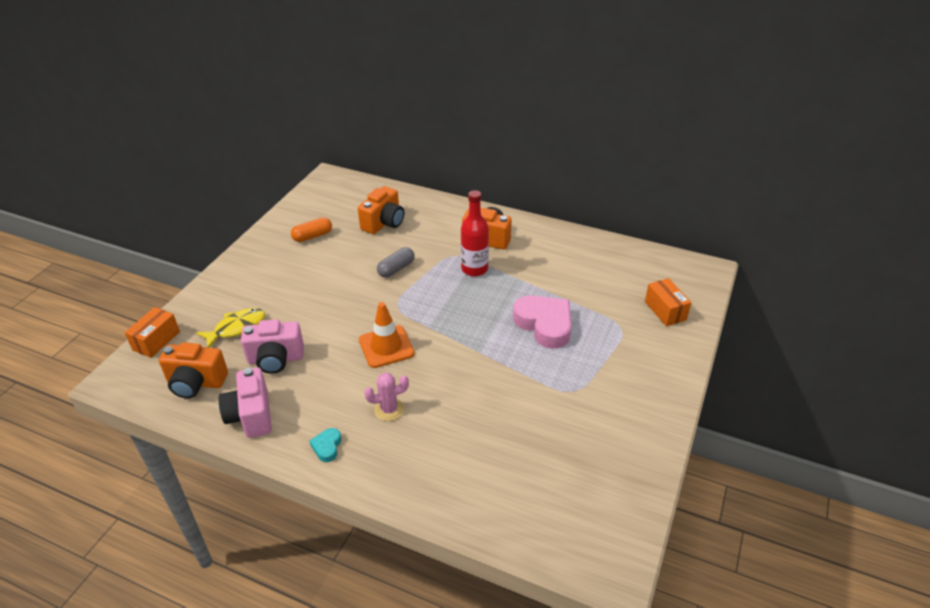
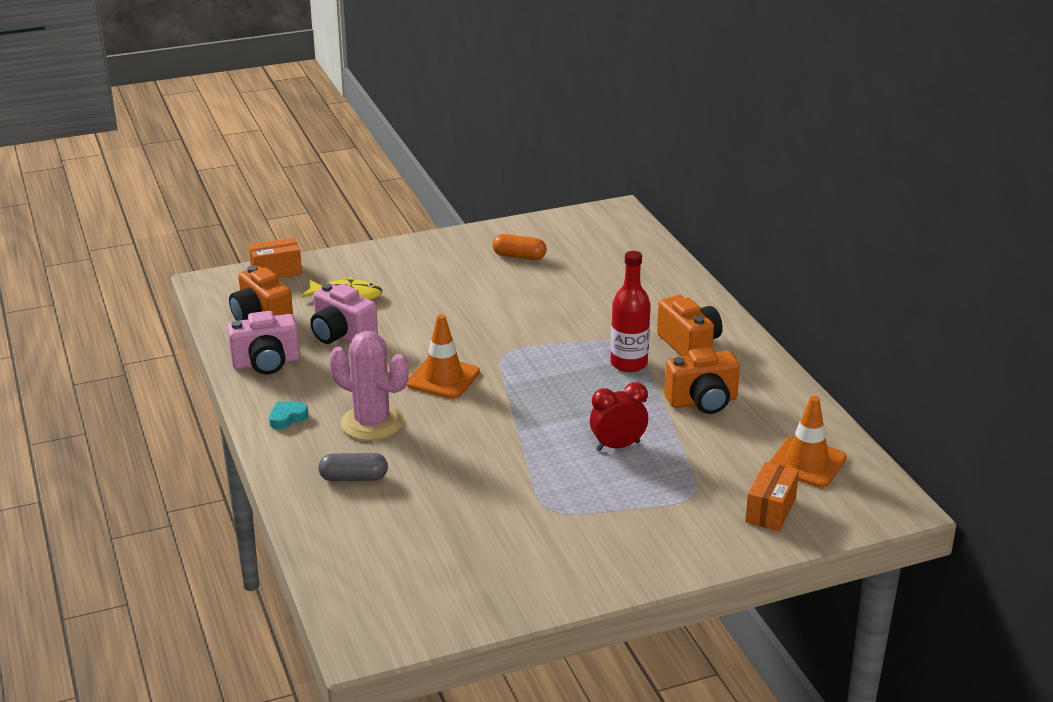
camera: 45 degrees right, 10 degrees down
(251, 416) = (266, 363): pink camera -> pink camera turned 135 degrees counterclockwise
(384, 223) = (605, 278): orange camera -> orange camera (702, 402)
(389, 409) = (372, 423): pink cactus -> pink cactus, size x1.73
(396, 269) = (552, 323): grey capsule -> grey capsule (354, 478)
(544, 324) = (617, 446): pink heart -> red clock
(639, 272) = (807, 463): none -> orange traffic cone

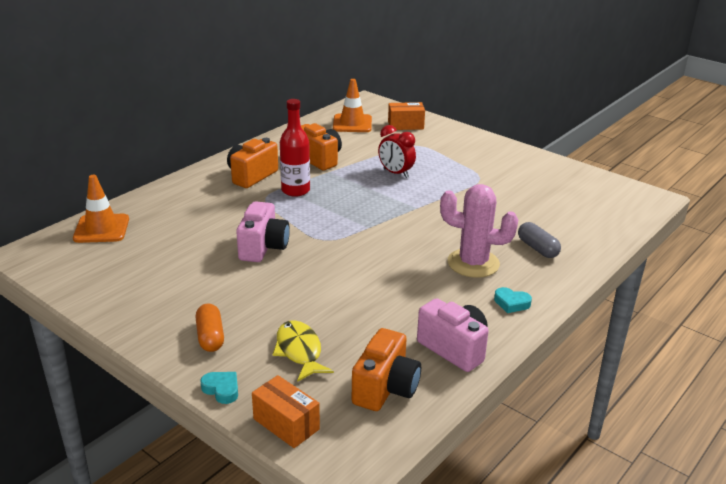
camera: 120 degrees left, 0 degrees up
(340, 257) = (222, 389): none -> turquoise heart
(342, 335) = (371, 325): pink camera -> pink camera (263, 248)
(372, 423) = (473, 263): pink cactus -> pink cactus turned 75 degrees counterclockwise
(443, 378) = (385, 254): orange traffic cone -> orange traffic cone (101, 229)
(519, 256) = (152, 279): orange capsule -> orange capsule (210, 337)

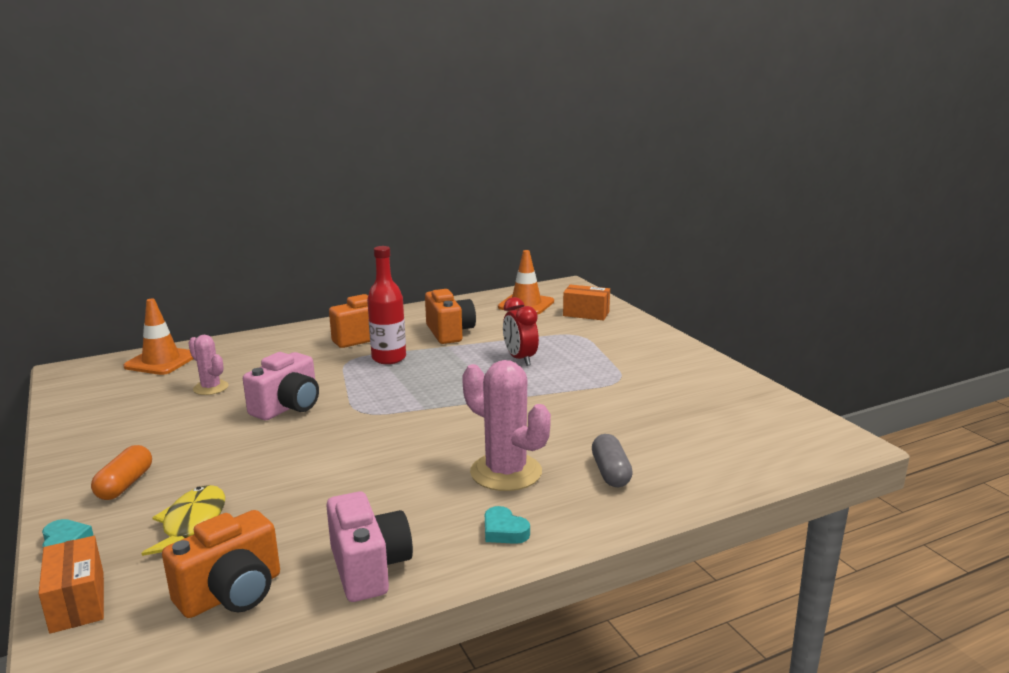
camera: 25 degrees right, 10 degrees down
(178, 244) = (211, 388): none -> pink cactus

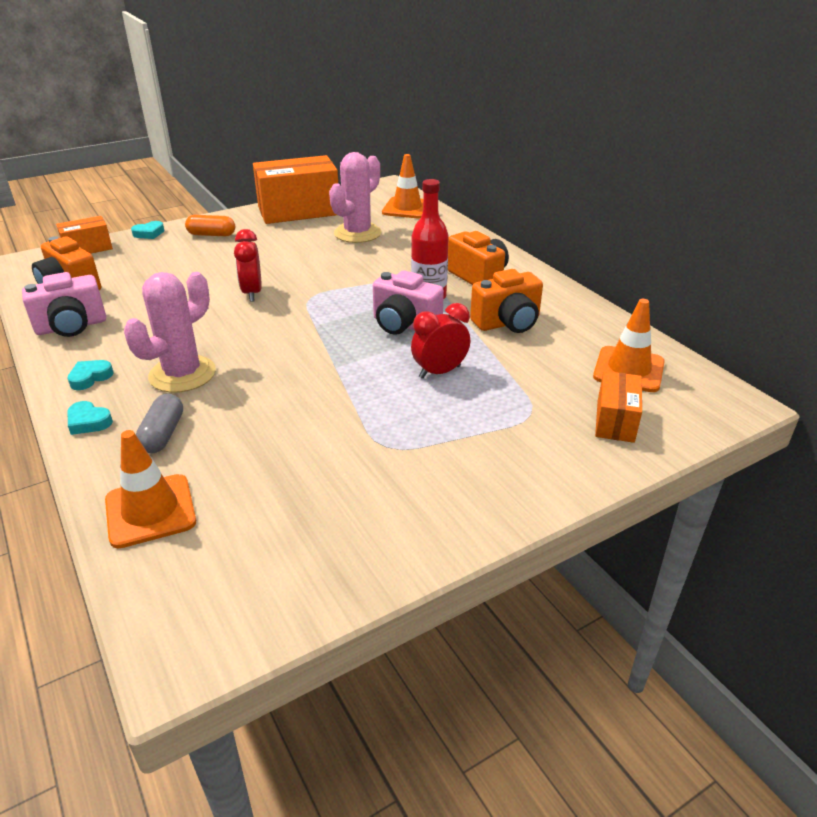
camera: 85 degrees right, 15 degrees up
(99, 424) = (298, 211): none -> orange box
(192, 523) = (155, 262): yellow fish -> none
(211, 388) = (357, 233): pink cactus -> pink cactus, size x1.73
(288, 407) = (320, 266): pink camera -> pink camera (404, 325)
(335, 444) = (252, 293): none -> red clock
(591, 518) = (88, 422): none -> turquoise heart
(611, 472) = (163, 434): grey capsule -> grey capsule turned 75 degrees counterclockwise
(715, 467) = (150, 511): none -> orange traffic cone

